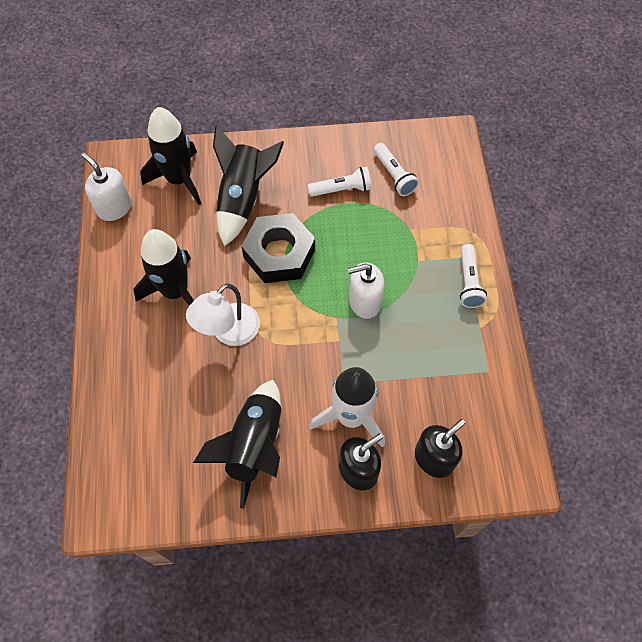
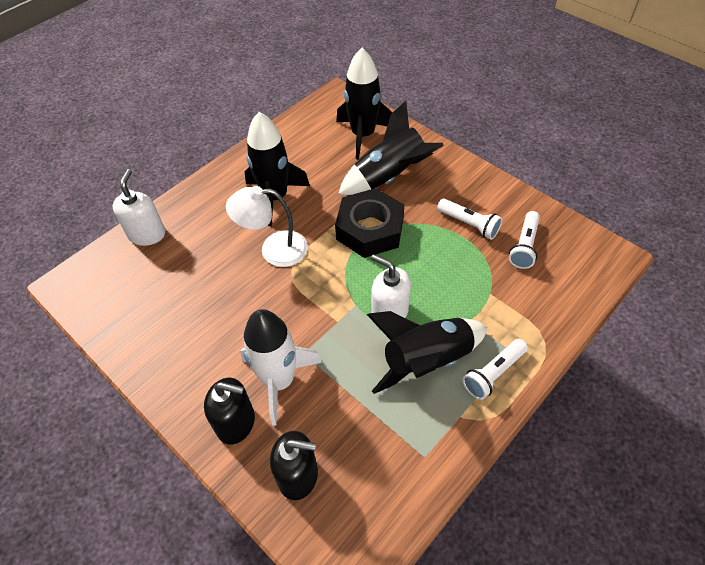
camera: 50 degrees right, 10 degrees down
(114, 207) = (303, 122): white soap dispenser -> white soap dispenser (147, 234)
(254, 445) = (196, 334): black rocket -> black rocket (426, 360)

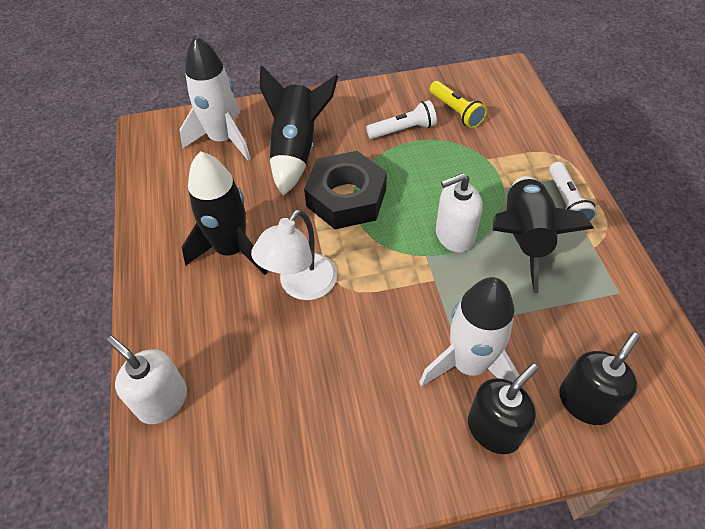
camera: 55 degrees left, 0 degrees up
(363, 135) = (223, 139): black rocket -> white rocket
(524, 246) = (456, 111): white flashlight -> yellow flashlight

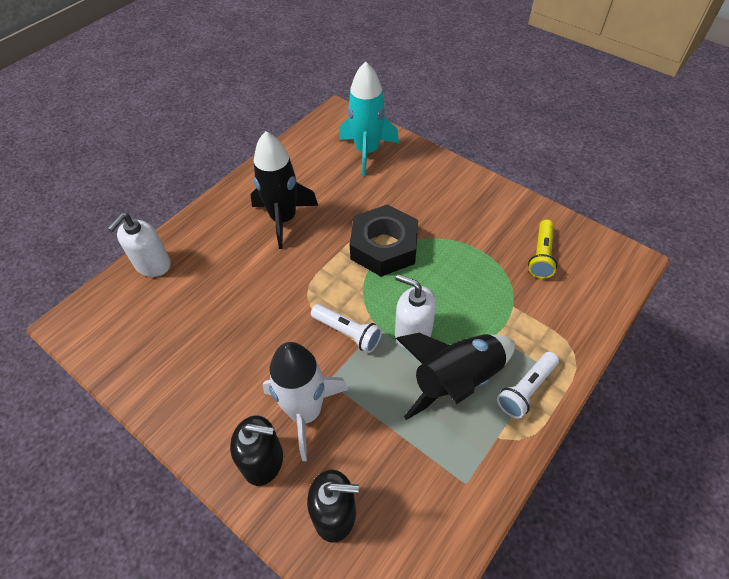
camera: 50 degrees right, 0 degrees up
(162, 400) = (153, 264): white soap dispenser -> white soap dispenser turned 150 degrees counterclockwise
(223, 139) = (367, 151): white rocket -> turquoise rocket
(297, 149) = (398, 192): black rocket -> none
(301, 286) = (287, 273): white lamp -> none
(403, 130) = (483, 236): white flashlight -> white flashlight (347, 332)

